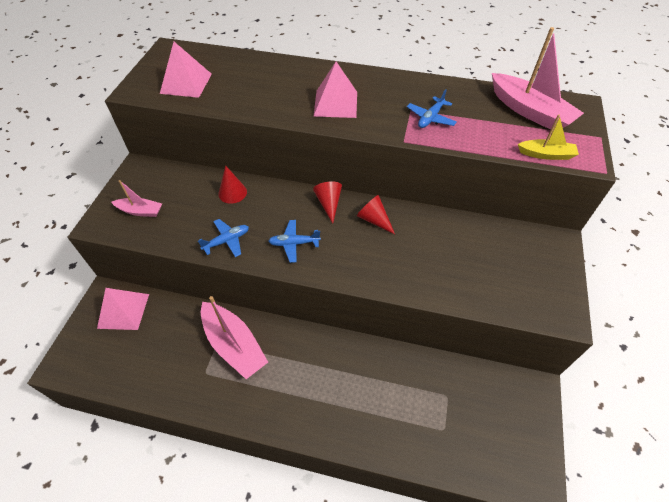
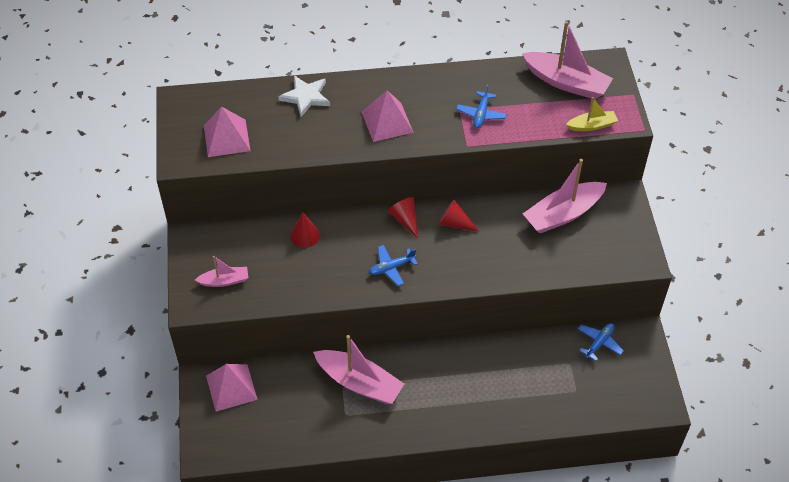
camera: 20 degrees left, 0 degrees up
(227, 241) = (327, 284): blue plane -> blue plane (599, 343)
(274, 69) = (305, 97): none -> white star
(486, 241) = (563, 214): none -> pink boat

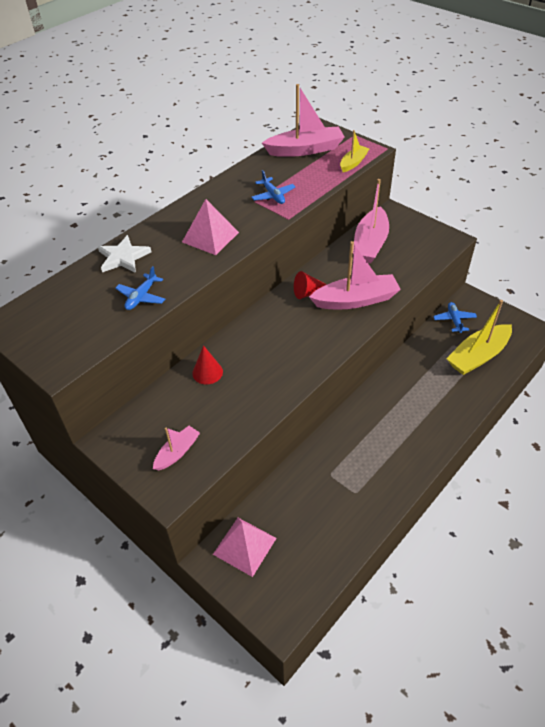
camera: 40 degrees left, 5 degrees down
(226, 138) = (85, 324): pink pyramid -> none
(359, 383) = (339, 462): pink boat -> pink boat (356, 300)
(391, 268) = (300, 349): blue plane -> blue plane (141, 297)
(405, 219) = (271, 312): red cone -> none
(578, 390) = (478, 356): none -> yellow boat

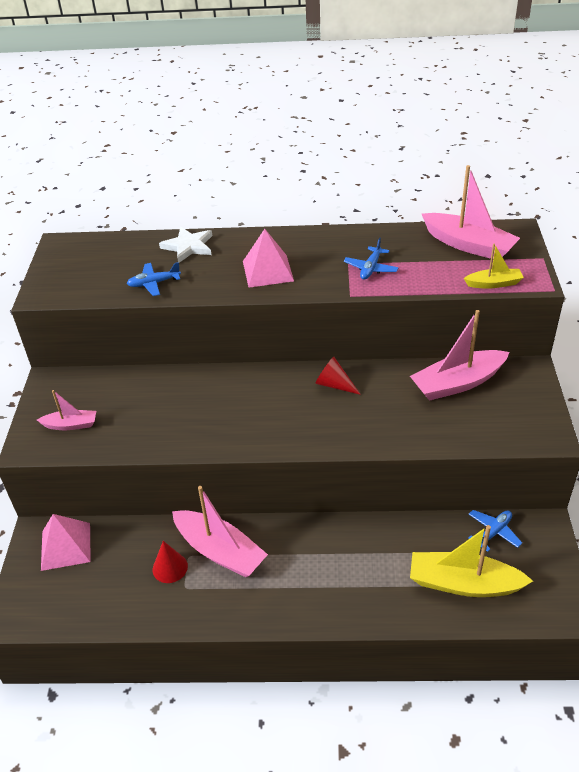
camera: 50 degrees right, 5 degrees down
(207, 372) = (169, 386): red cone -> red cone (170, 567)
(356, 300) = (363, 421): pink boat -> pink boat (220, 551)

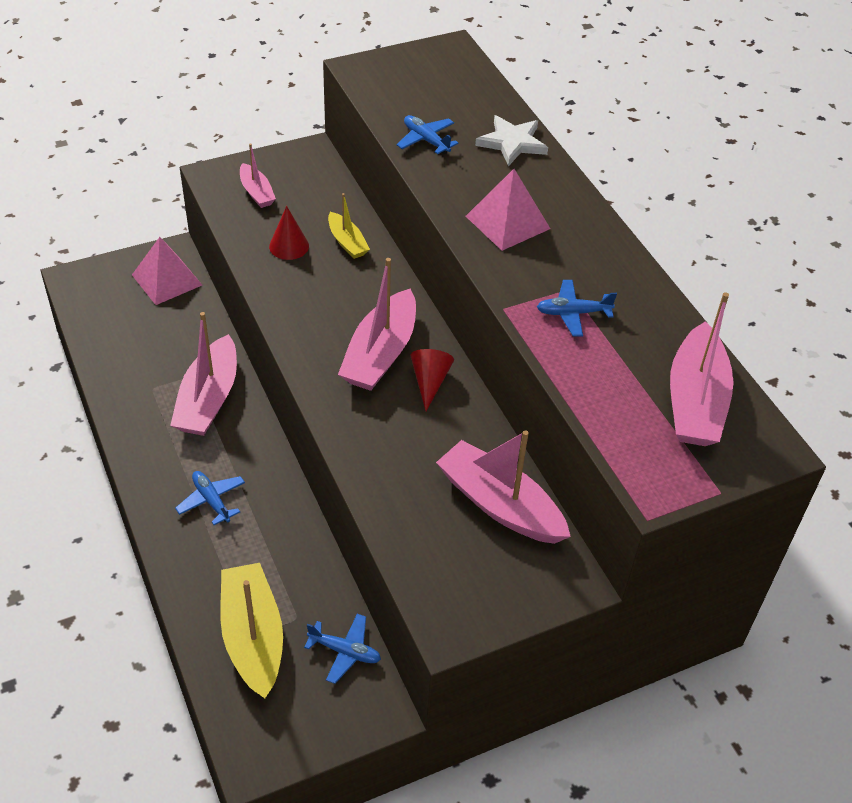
camera: 60 degrees right, 5 degrees up
(170, 567) = (172, 367): red cone -> red cone (289, 246)
(293, 402) = (380, 354): none -> pink boat
(325, 576) = (211, 500): none -> blue plane
(493, 283) = (619, 447): yellow boat -> yellow boat (347, 242)

